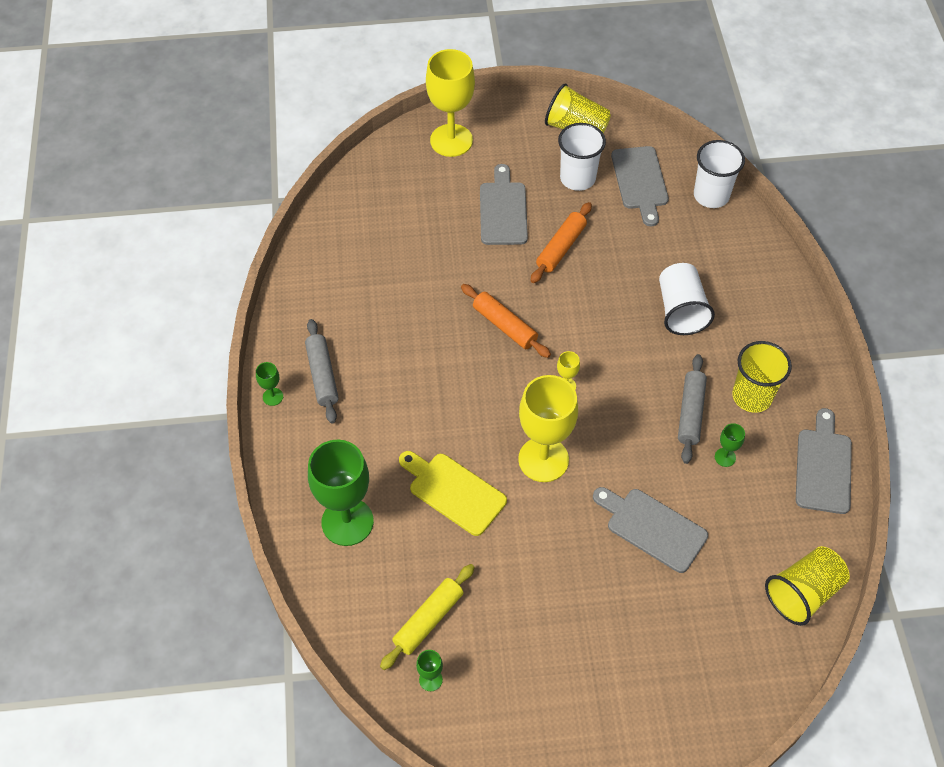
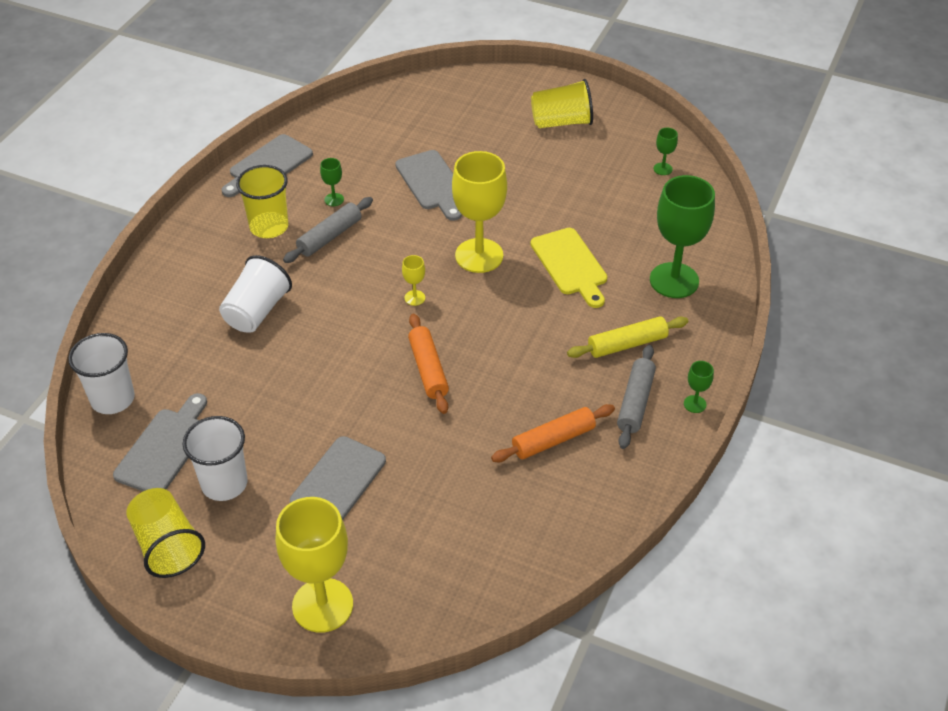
camera: 150 degrees left, 10 degrees down
(428, 620) = (644, 199): yellow rolling pin -> yellow rolling pin (627, 344)
(561, 248) = (311, 417): orange rolling pin -> orange rolling pin (553, 440)
(802, 593) = (362, 113): yellow cup -> yellow cup (561, 122)

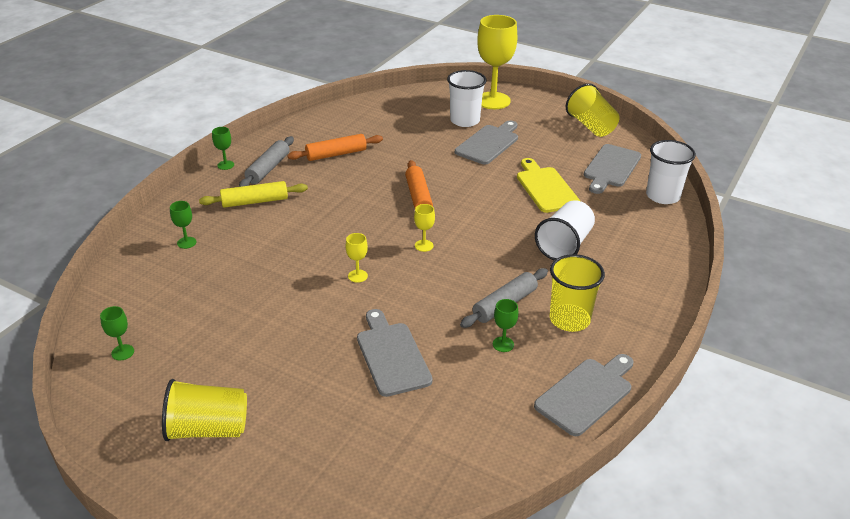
camera: 175 degrees left, 10 degrees down
(224, 483) = (563, 149): white cup -> white cup (464, 121)
(479, 256) = (357, 276): yellow goblet -> yellow goblet, size x0.42
(570, 265) = (274, 262): yellow cutting board -> yellow cutting board (546, 188)
(674, 280) = (186, 242): green goblet -> green goblet, size x0.42

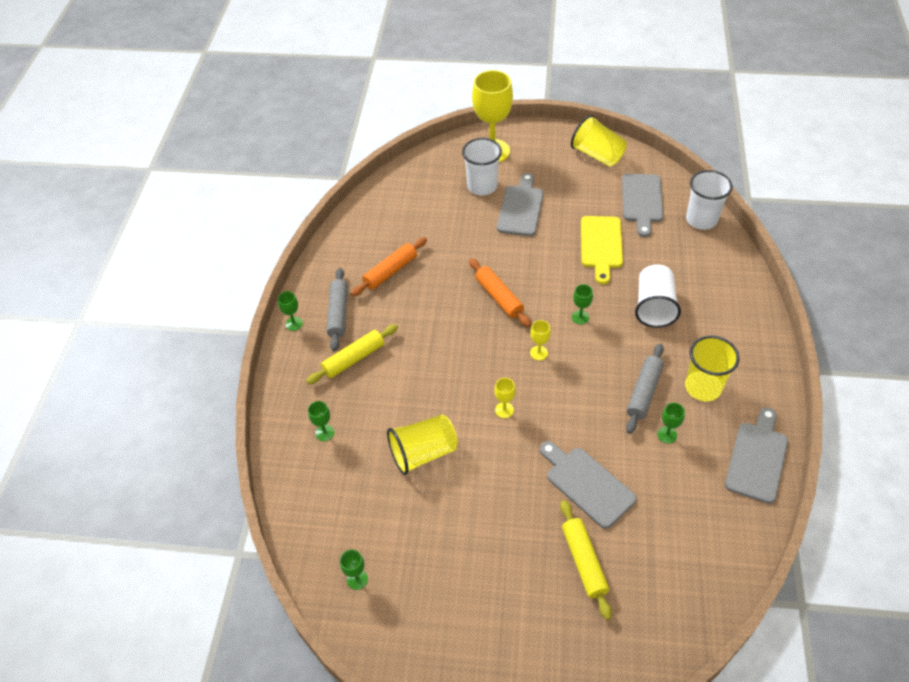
camera: 20 degrees left, 15 degrees up
(208, 429) = (488, 624): yellow cup -> yellow cup (423, 452)
(340, 414) = (584, 561): none -> yellow rolling pin
(484, 232) = (580, 317): none -> green goblet
(546, 188) = (601, 245): yellow cutting board -> yellow cutting board turned 135 degrees counterclockwise

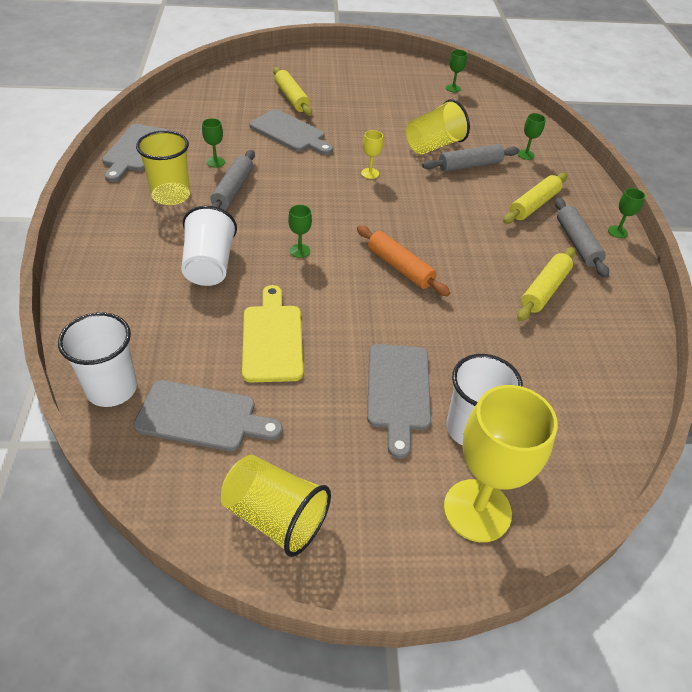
camera: 165 degrees right, 5 degrees down
(390, 271) = (544, 290): orange rolling pin -> yellow rolling pin
(394, 417) = (469, 165): none -> grey rolling pin
(539, 353) = (343, 216): yellow goblet -> none
(642, 201) = (202, 417): grey cutting board -> grey cutting board turned 105 degrees clockwise

